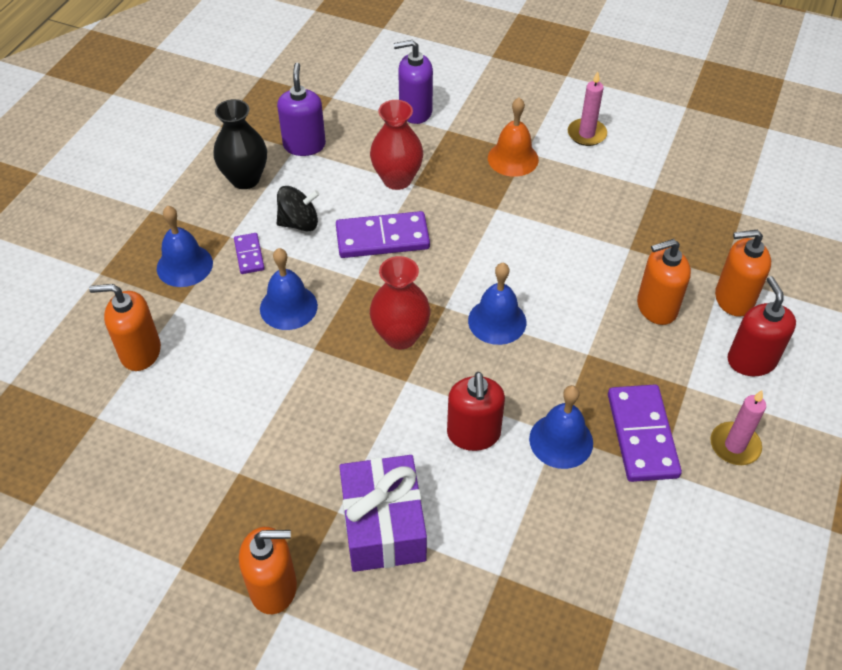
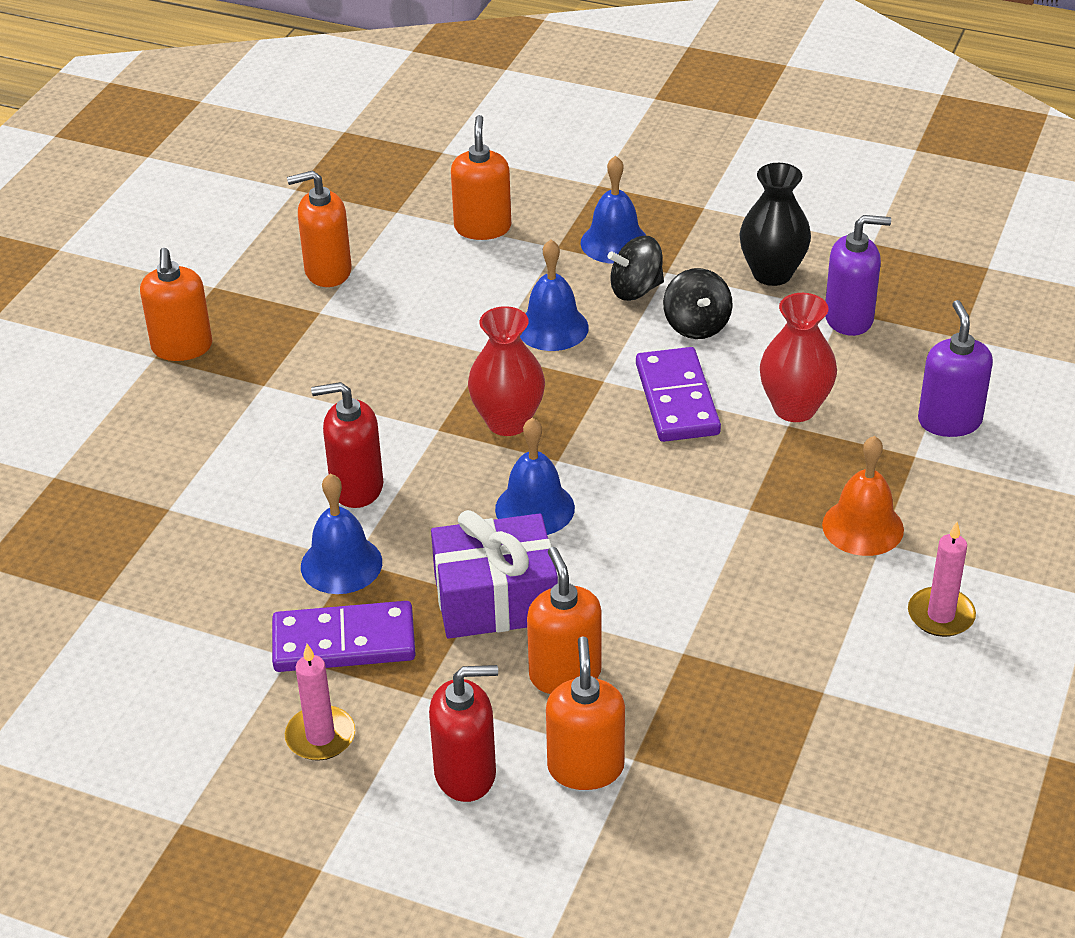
camera: 90 degrees right, 10 degrees down
(178, 469) = (327, 271): none -> orange soap dispenser
(249, 255) = (636, 290): purple domino -> black spinning top
(383, 525) = (242, 419): purple gift -> purple gift (495, 599)

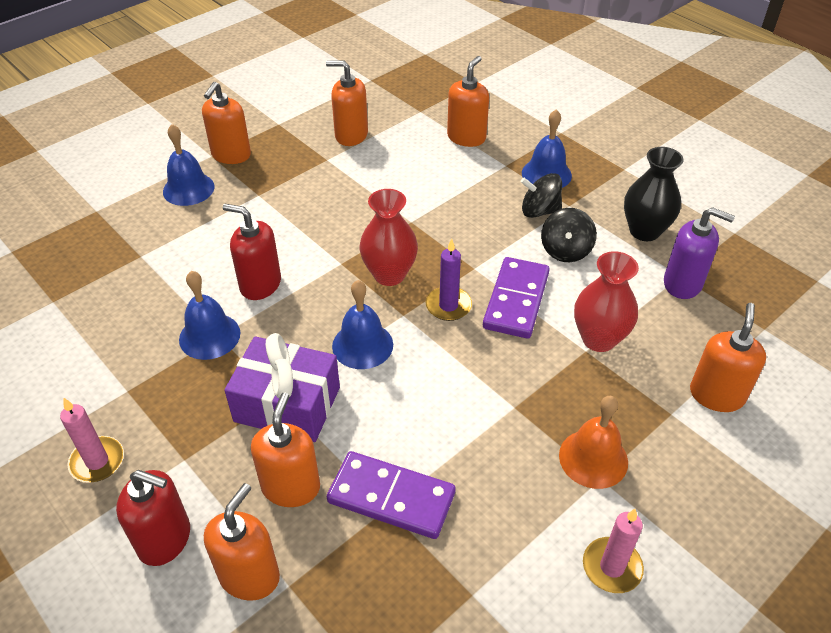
camera: 25 degrees right, 5 degrees up
(344, 642) = (167, 395): purple domino -> purple domino (391, 497)
(552, 328) = (465, 219): blue bell -> blue bell (188, 189)
(603, 432) = (448, 306): none -> purple candle
(949, 421) = (716, 395): purple soap dispenser -> orange soap dispenser

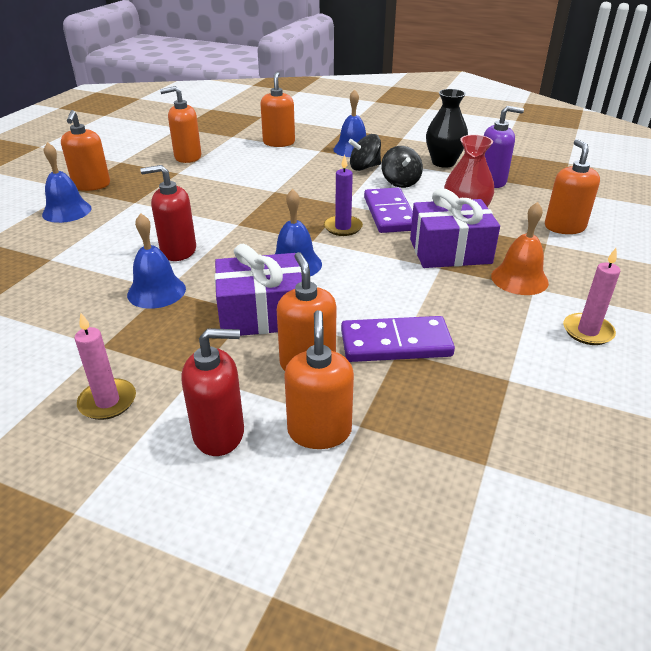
camera: 25 degrees left, 10 degrees down
(389, 274) = (282, 221): red vase -> none
(543, 385) = (450, 251): none -> purple gift

